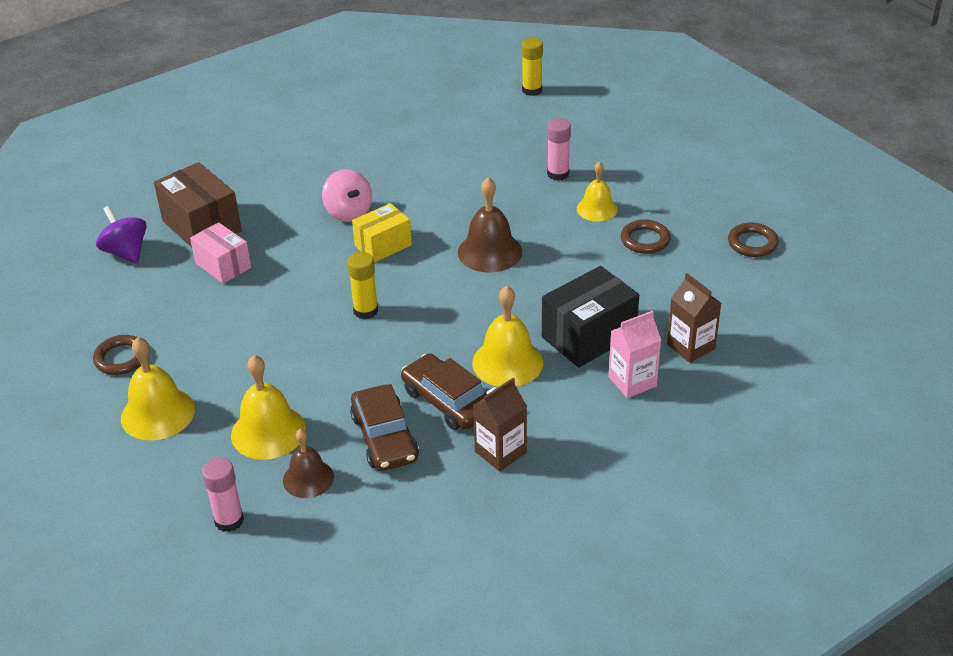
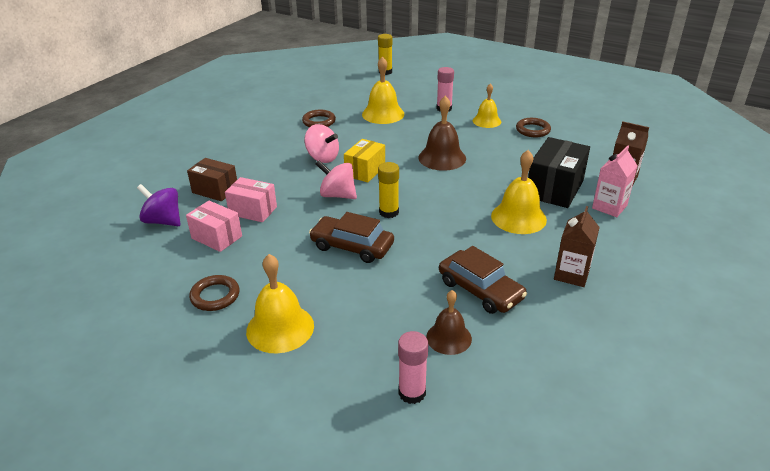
camera: 25 degrees left, 5 degrees down
(165, 289) = (217, 237): none -> pink box
(202, 226) = (215, 190): brown box -> brown box, size x0.66
(268, 431) = (386, 313): yellow bell -> yellow bell (383, 114)
(327, 271) = (337, 195): none -> pink spinning top
(447, 401) = (502, 252): brown car -> brown car (352, 246)
(752, 243) = (596, 118): brown ring -> brown ring (319, 121)

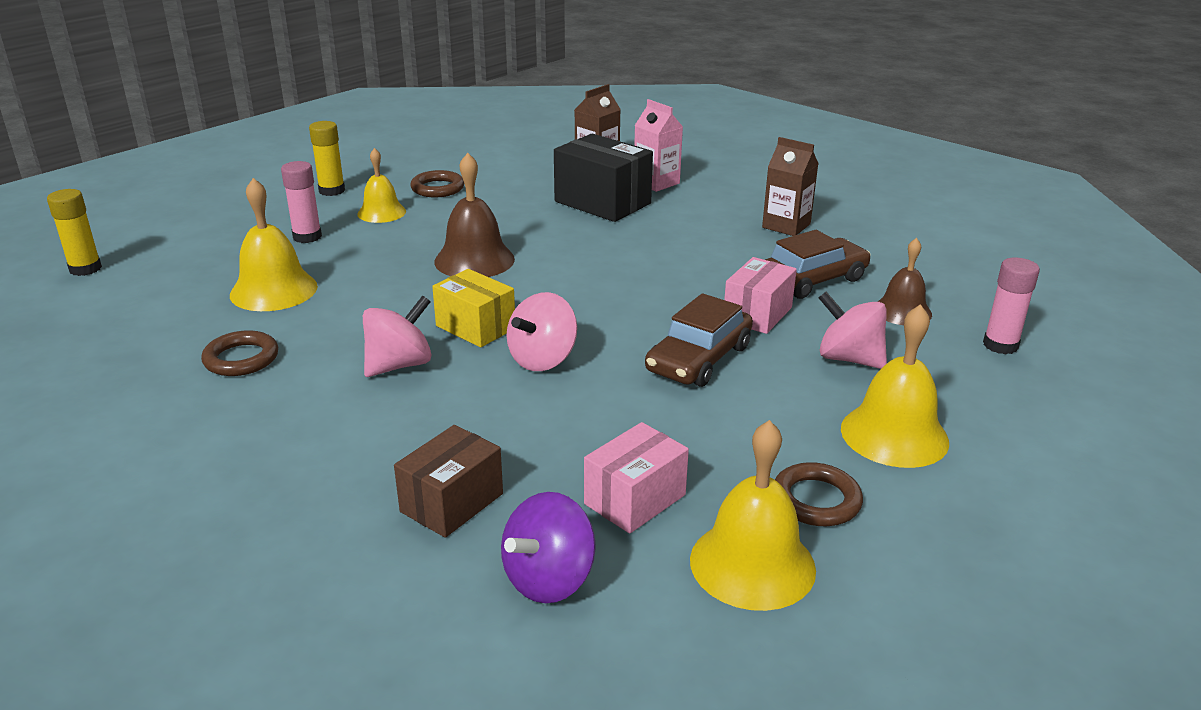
camera: 80 degrees left, 5 degrees down
(253, 211) = (556, 453): pink box -> pink box (757, 314)
(368, 309) = (849, 359): none -> pink spinning top
(389, 212) = (614, 320): yellow glue stick -> yellow glue stick (332, 191)
(518, 217) = (661, 234): yellow bell -> yellow bell (752, 564)

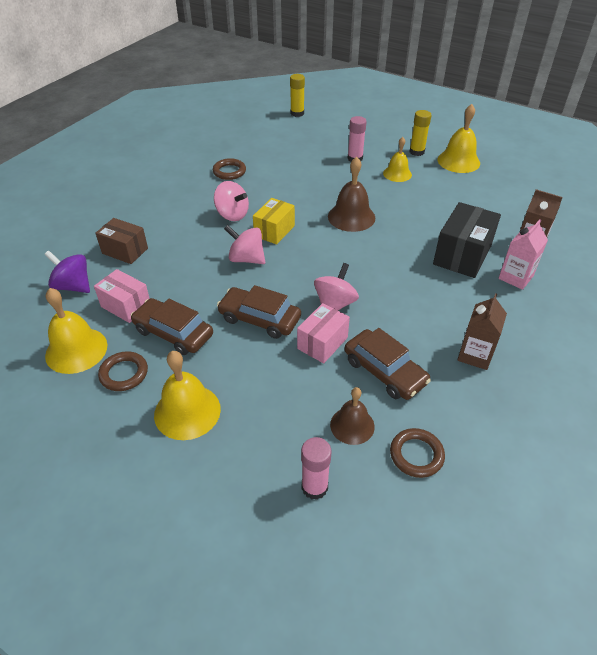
camera: 80 degrees right, 15 degrees up
(274, 290) = (293, 163): yellow bell -> yellow bell (458, 161)
(437, 188) = (443, 185): brown ring -> brown ring (416, 455)
(719, 443) = (173, 333): none -> brown car
(757, 314) = (322, 343): pink box -> pink box turned 75 degrees counterclockwise
(849, 359) = (274, 391): pink spinning top -> pink spinning top (335, 304)

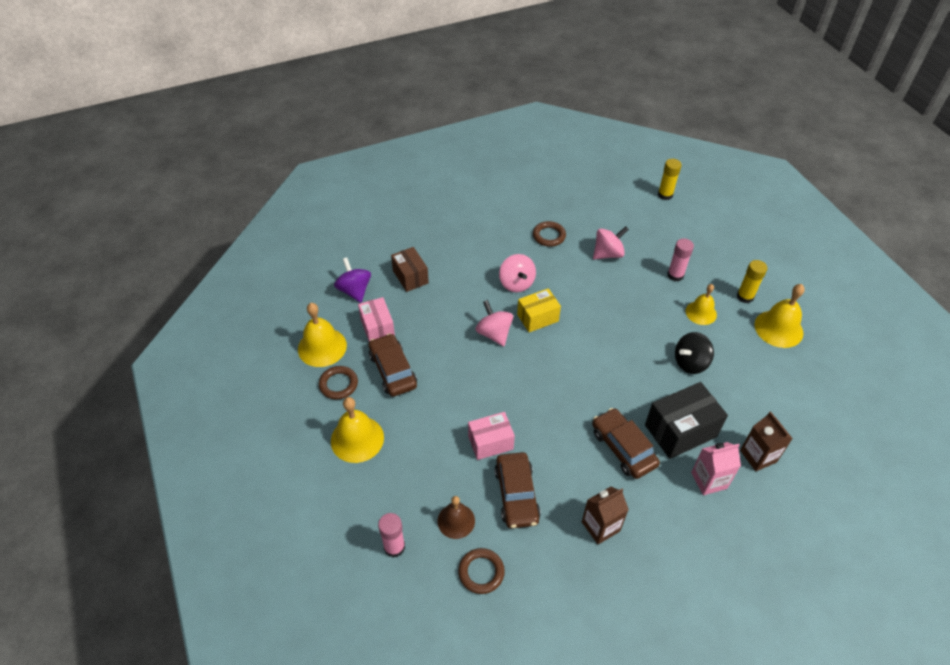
camera: 35 degrees right, 5 degrees up
(259, 319) = (461, 394): brown car -> brown car (623, 448)
(335, 304) = (528, 414): pink spinning top -> pink spinning top (608, 254)
(351, 217) = (615, 338): brown bell -> none
(422, 208) = (690, 363): none -> black spinning top

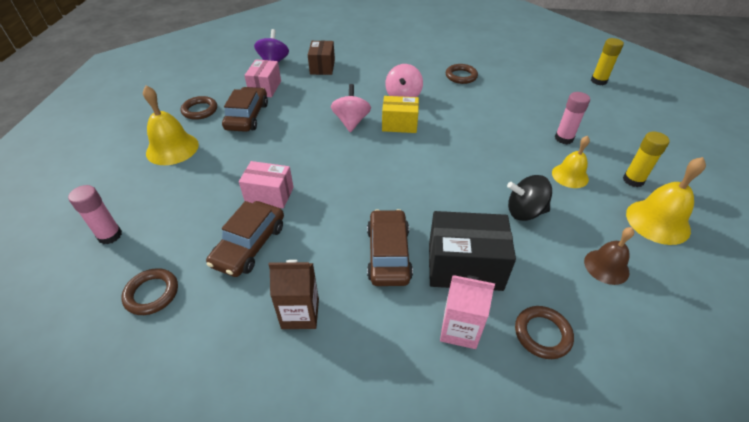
camera: 30 degrees right, 5 degrees down
(322, 347) = (215, 85): yellow bell -> none
(456, 521) = (178, 240): brown bell -> brown bell (606, 266)
(608, 254) = (506, 103): pink spinning top -> none
(758, 456) = (542, 334): brown carton -> brown ring

